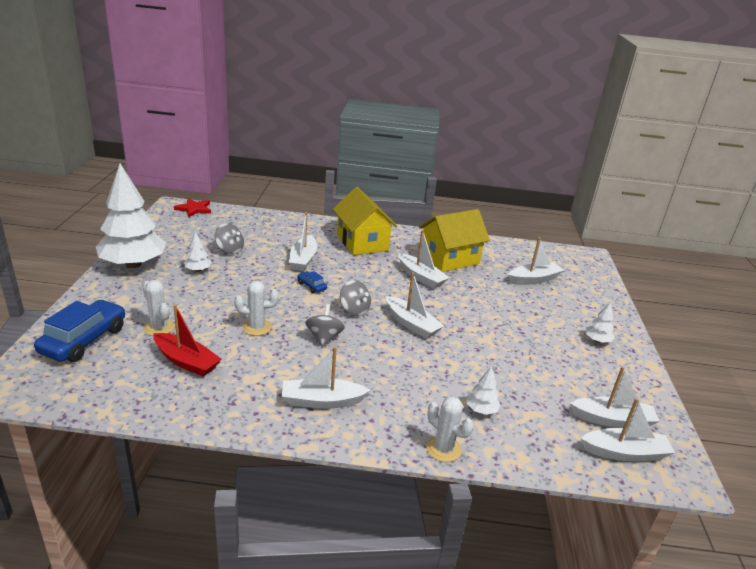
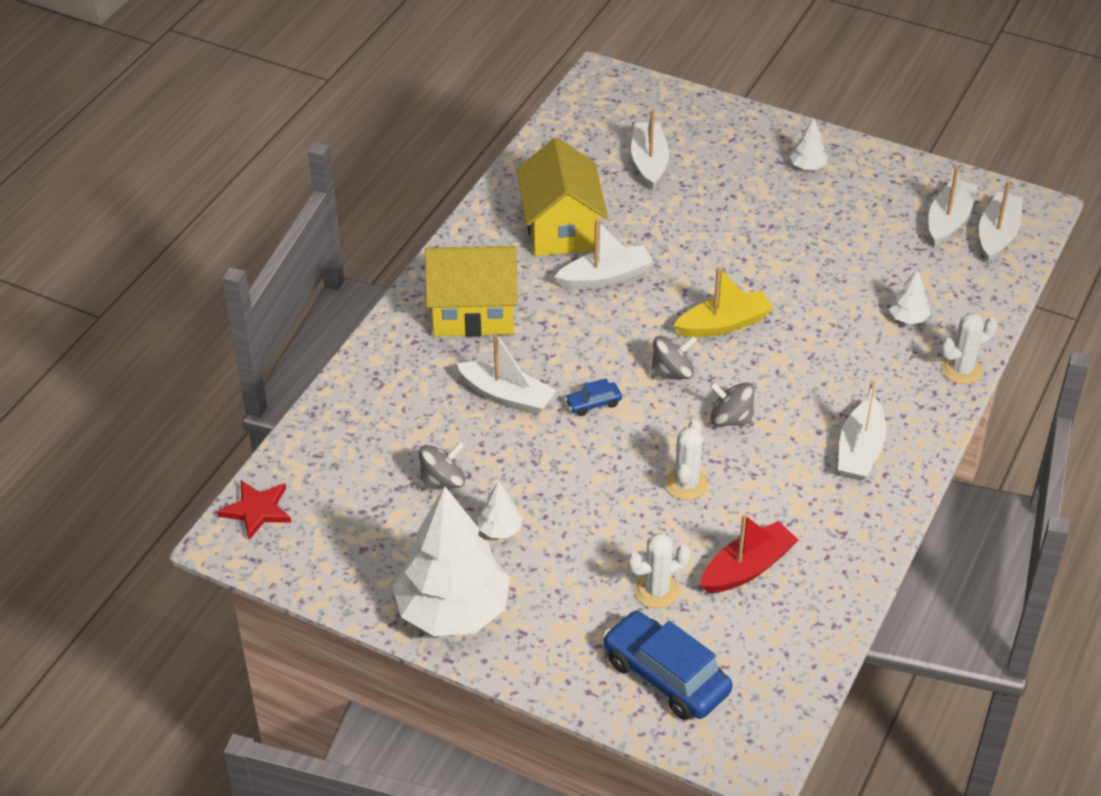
camera: 65 degrees left, 15 degrees up
(411, 324) = (724, 324): white boat -> yellow boat

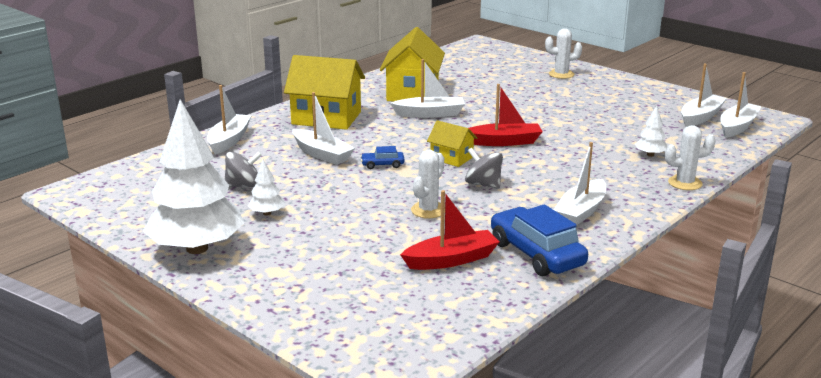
camera: 15 degrees right, 20 degrees down
(257, 510) = (101, 181): red star -> none
(649, 162) = (491, 74): white boat -> white boat (229, 140)
(657, 591) = (367, 261): white cactus -> white cactus (561, 74)
(666, 676) = (342, 310): blue car -> blue car (536, 254)
(672, 372) = (451, 158): grey spinning top -> yellow house
(724, 324) = (504, 142): yellow boat -> red boat
(807, 166) = (603, 86): white tree -> none

